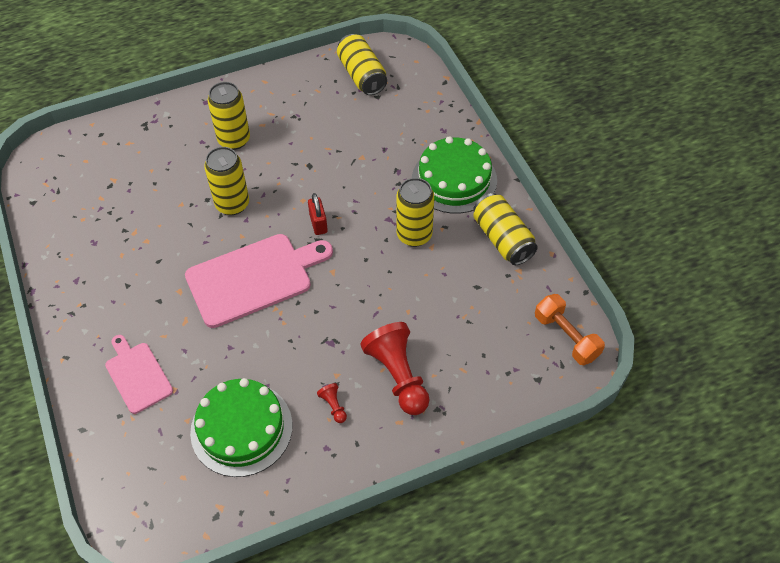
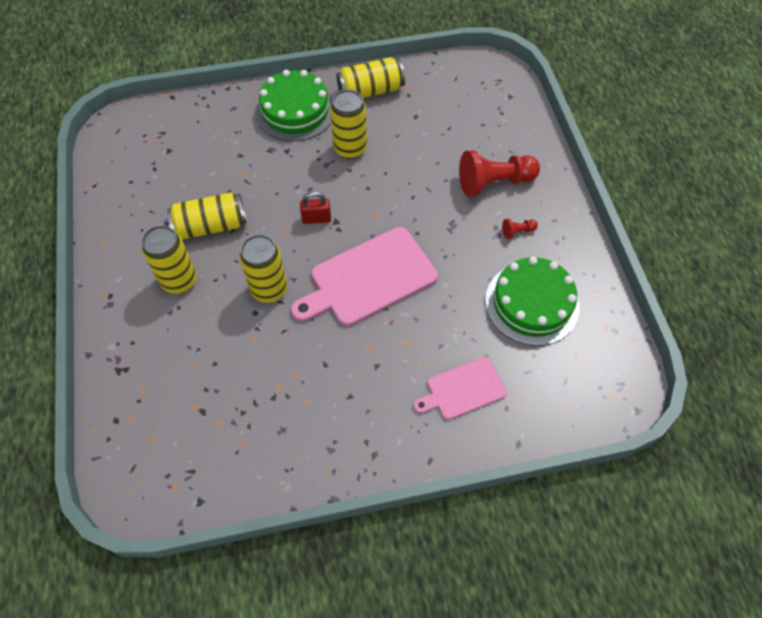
camera: 80 degrees left, 5 degrees up
(254, 278) = (368, 278): pink cutting board -> pink cutting board turned 105 degrees counterclockwise
(362, 75) = (134, 158): yellow can -> yellow can (211, 226)
(566, 337) = (475, 72): orange dumbbell -> none

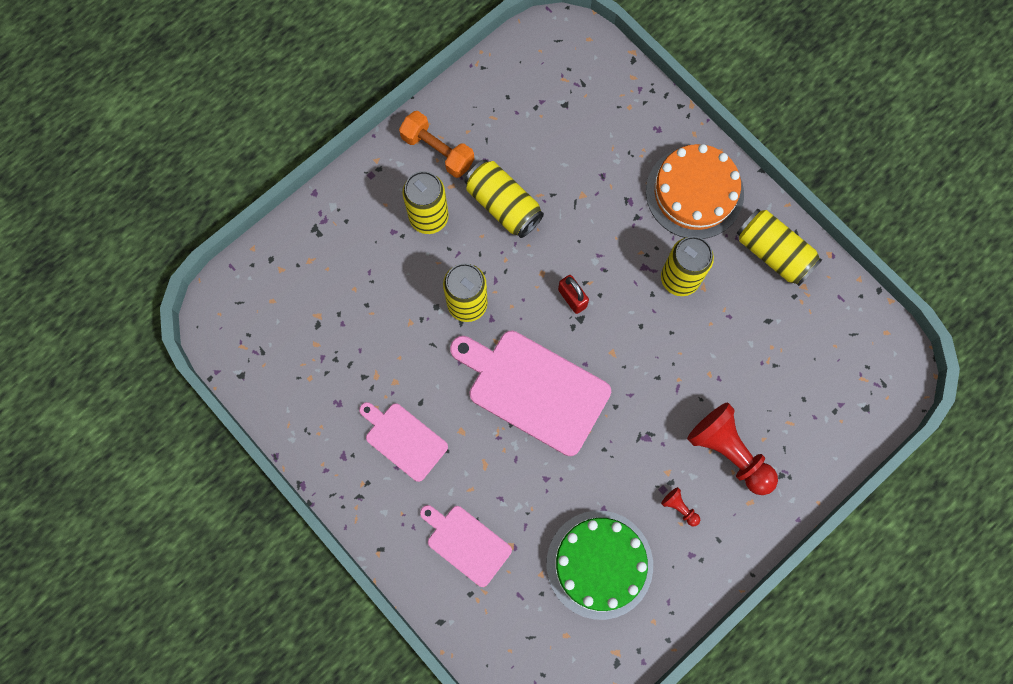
camera: 60 degrees right, 15 degrees up
(131, 247) = (437, 151): none -> orange dumbbell
(295, 110) = (694, 192): green cake -> orange cake
(347, 393) = (403, 439): none -> pink cutting board

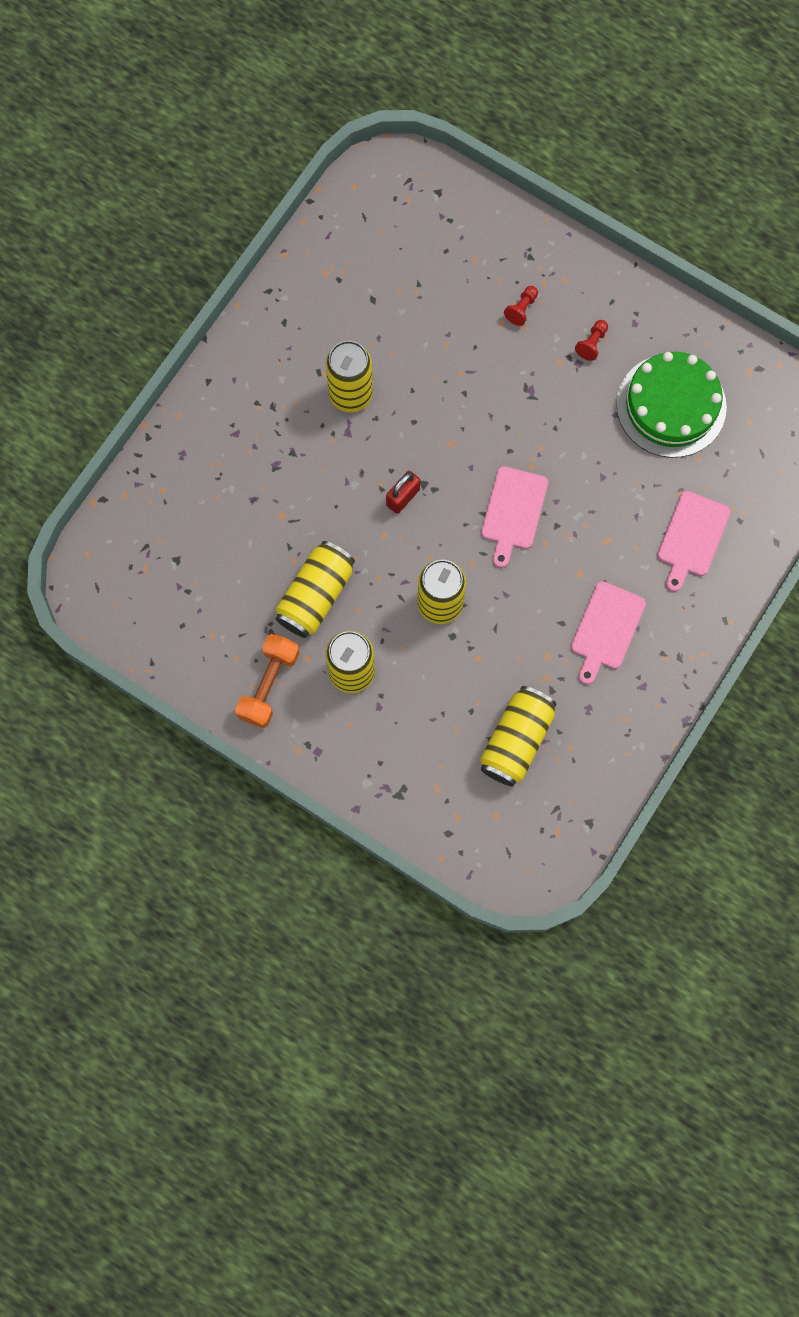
camera: 105 degrees left, 0 degrees up
(533, 389) = (513, 512): pink cutting board -> pink cutting board, size x0.58
(694, 192) = (248, 400): orange cake -> none
(729, 452) = (521, 309): red pawn -> red pawn, size x0.43
(773, 253) = (296, 308): yellow can -> yellow can (516, 740)

